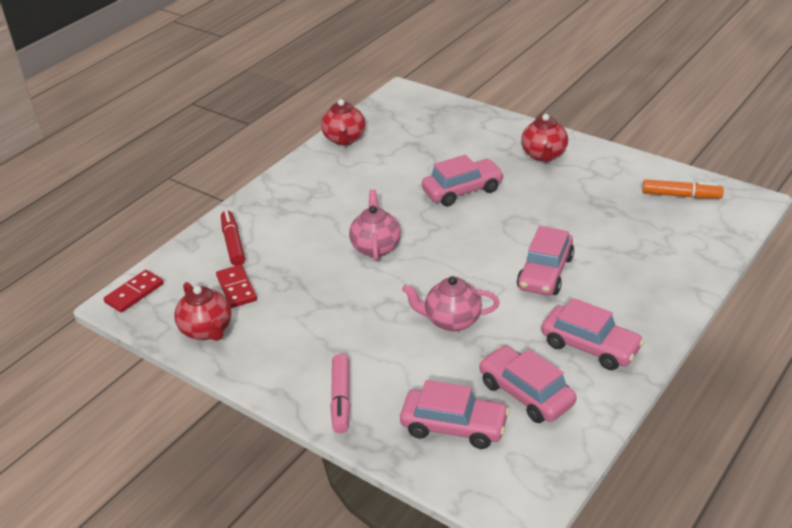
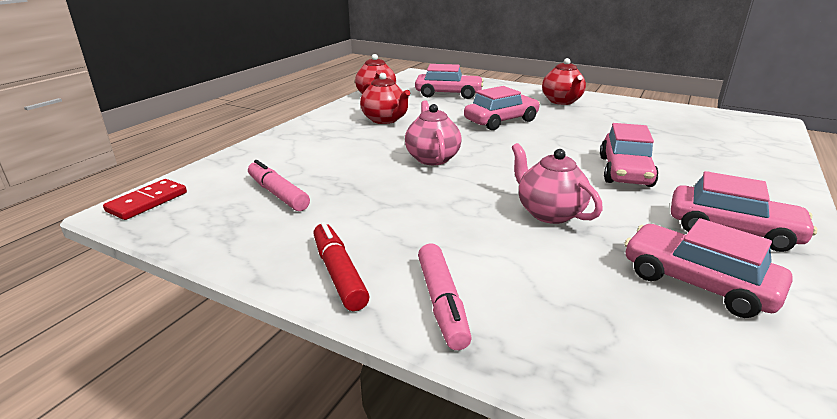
camera: 10 degrees left, 10 degrees down
(207, 330) = (239, 233): red teapot -> red teapot (385, 120)
(233, 243) = (273, 159): red marker -> red marker (339, 273)
(236, 288) = (278, 194): red domino -> pink marker
(451, 321) = (549, 213): pink teapot -> pink teapot turned 60 degrees clockwise
(454, 426) = (627, 330): pink car -> pink car (448, 94)
(681, 196) = (706, 120): orange marker -> none

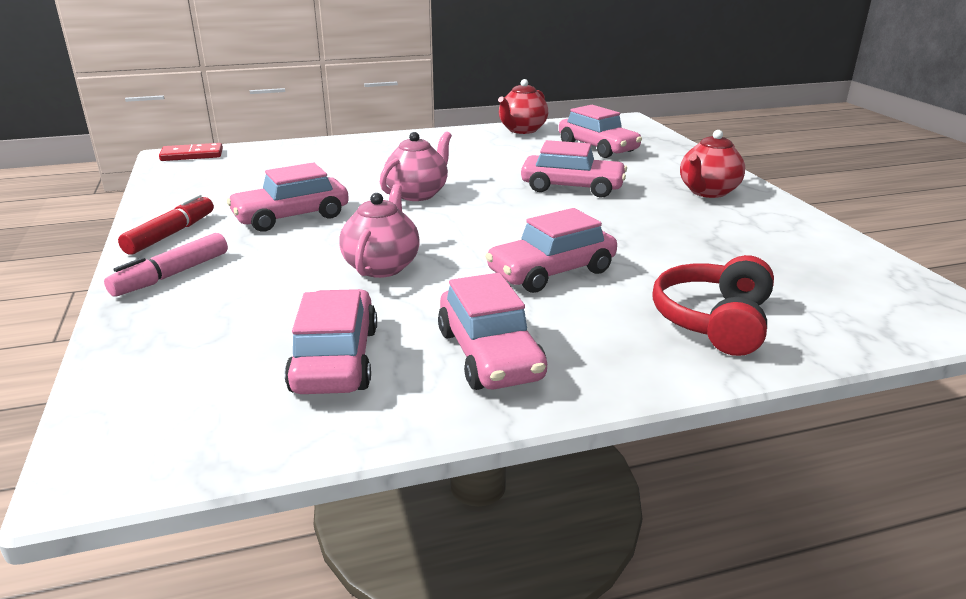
camera: 45 degrees right, 0 degrees up
(278, 194) = (259, 177): pink marker -> none
(385, 120) = (469, 152): red teapot -> none
(396, 211) = (291, 217): none -> pink car
(734, 162) = (714, 321): none -> red headphones

